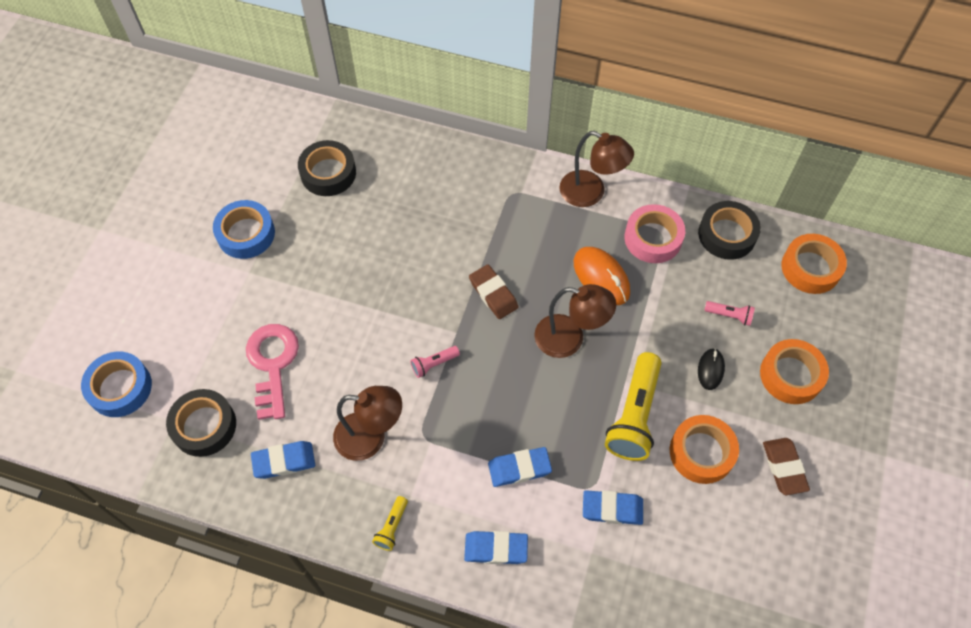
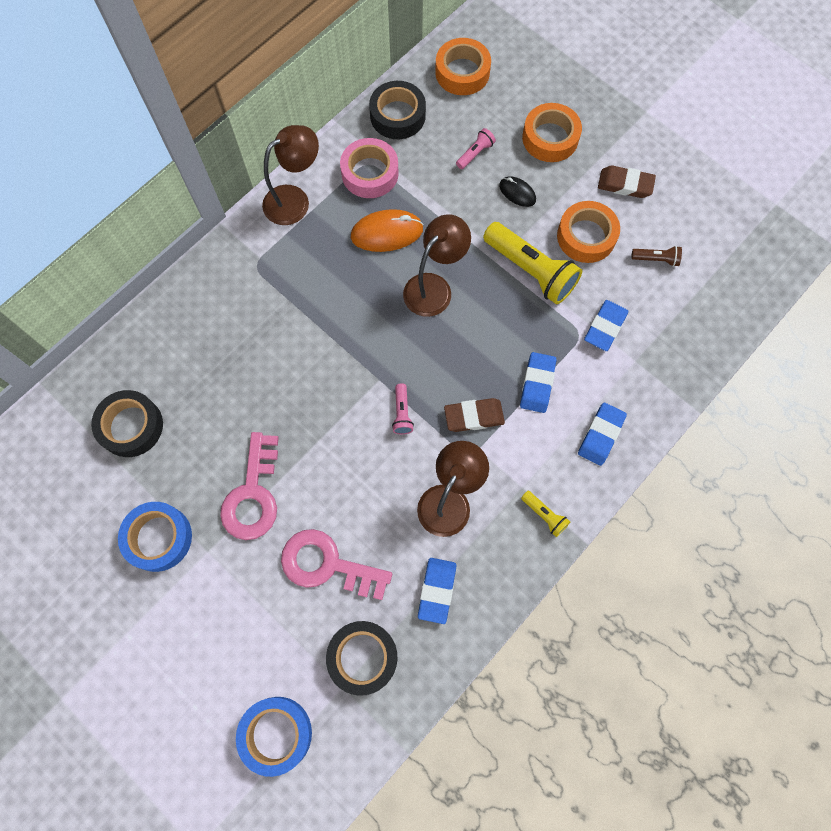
camera: 65 degrees left, 10 degrees up
(309, 283) = (253, 494): none -> pink key
(493, 294) = (356, 330): brown eraser -> brown eraser (474, 416)
(716, 531) = (656, 259): none -> brown flashlight

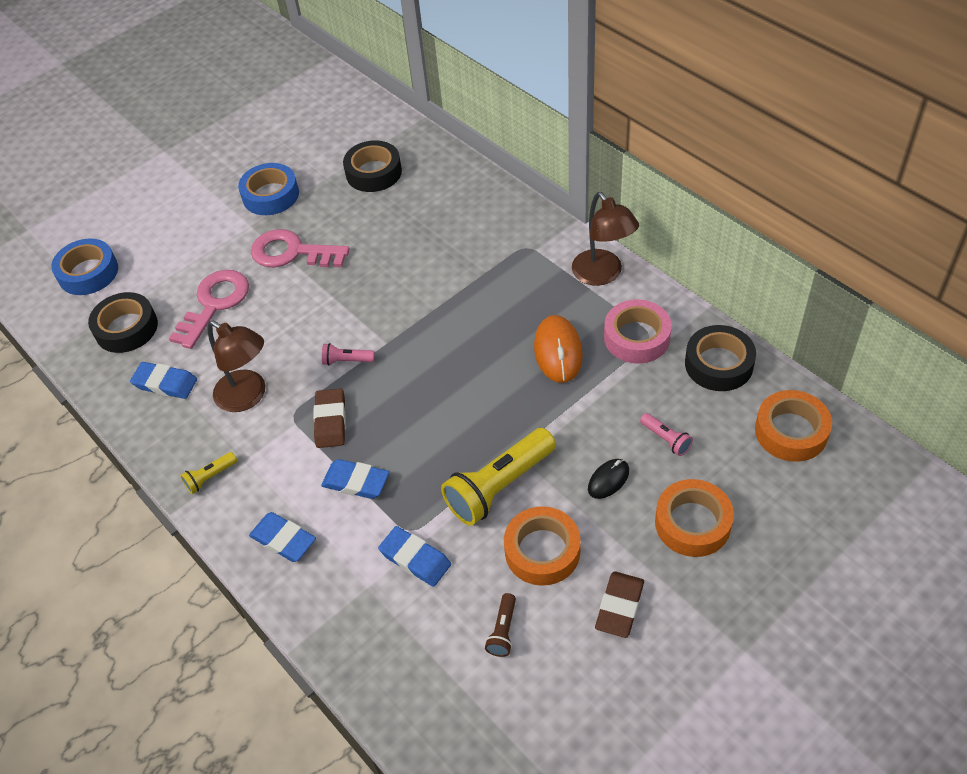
camera: 100 degrees right, 20 degrees down
(434, 287) = (487, 392): brown lamp -> none

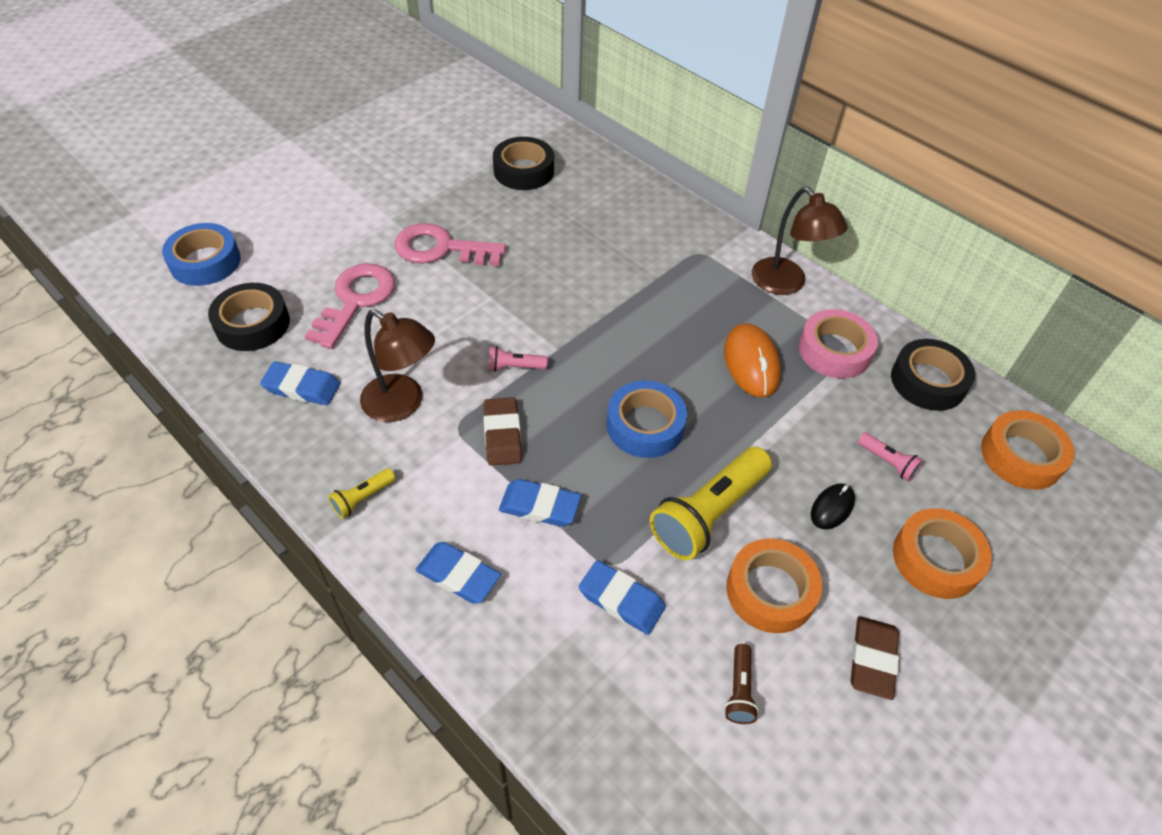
camera: 10 degrees left, 0 degrees up
(271, 195) = (412, 189): blue tape -> blue tape (645, 425)

